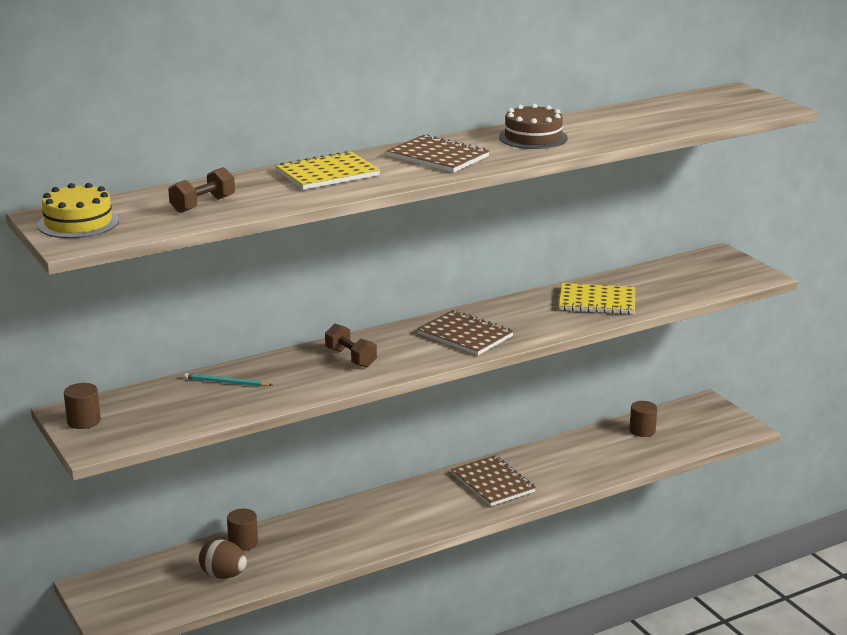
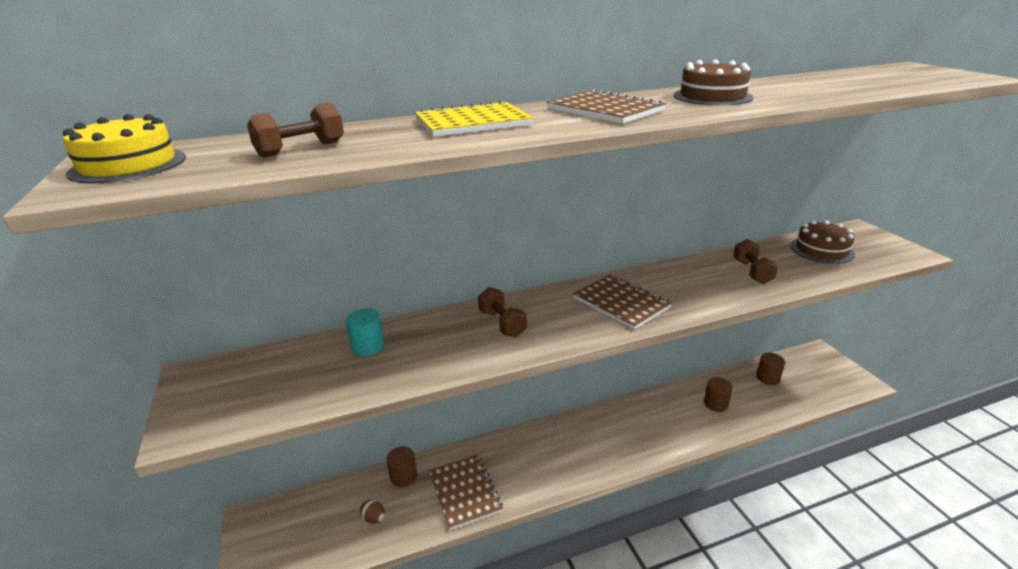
camera: 10 degrees right, 5 degrees up
(84, 421) = (199, 388): brown cylinder -> brown cylinder (715, 404)
(223, 575) = (374, 519): brown egg -> brown egg, size x0.58
(226, 382) = (368, 346): turquoise pencil -> turquoise cylinder
(493, 483) = (636, 425): brown notebook -> brown notebook (464, 492)
(597, 301) = (752, 272): yellow notebook -> brown dumbbell
(673, 277) = (821, 250): none -> brown cake

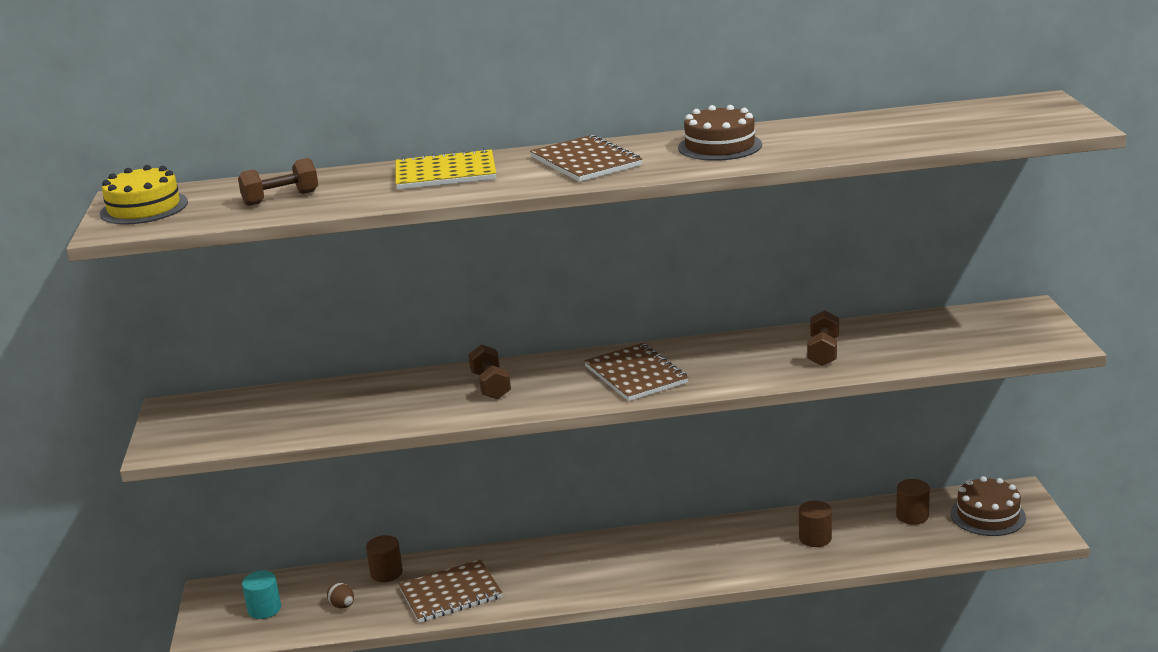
camera: 15 degrees right, 5 degrees down
(368, 346) = (343, 396): turquoise cylinder -> turquoise cylinder (264, 609)
(464, 492) = (450, 593): brown notebook -> brown notebook turned 75 degrees clockwise
(821, 250) = (943, 332): brown cake -> brown cake (988, 515)

